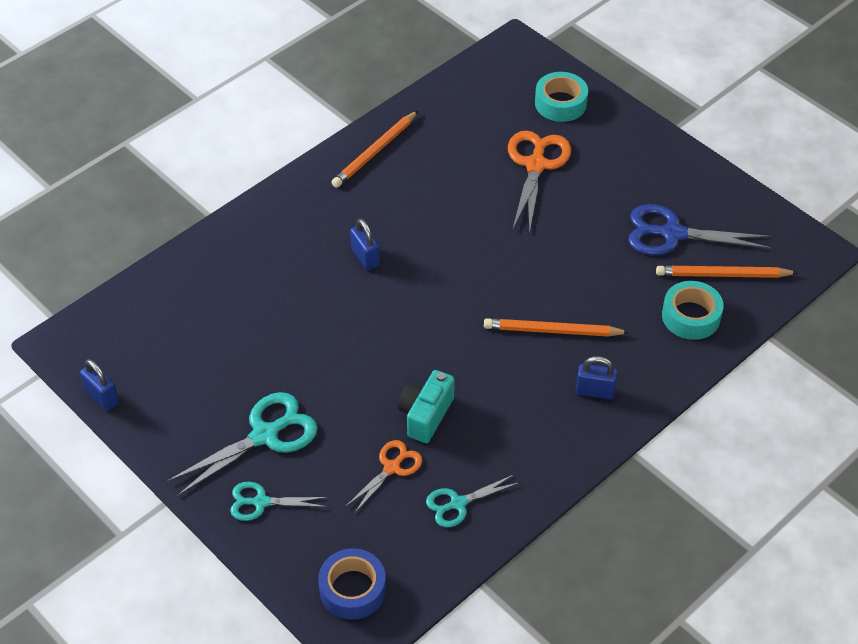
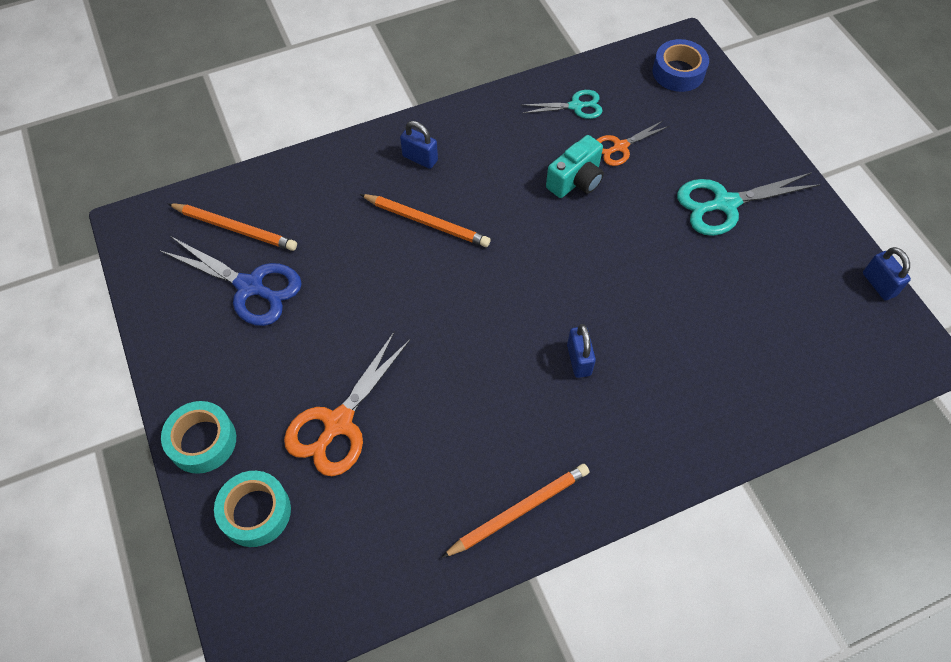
camera: 160 degrees left, 10 degrees up
(260, 502) = (739, 151): turquoise scissors -> none
(691, 316) = (293, 198): turquoise tape -> turquoise tape (202, 441)

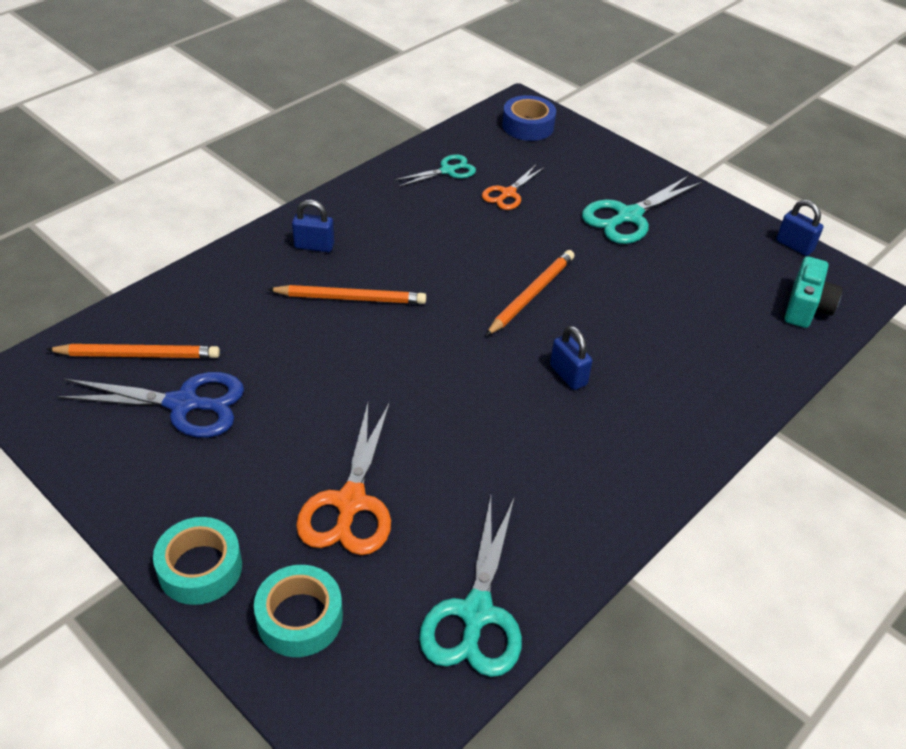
camera: 25 degrees left, 15 degrees down
(390, 561) = (476, 614): none -> turquoise scissors
(519, 511) = (584, 523): orange pencil -> orange pencil (531, 295)
(576, 180) = (481, 229): turquoise camera -> turquoise camera (806, 308)

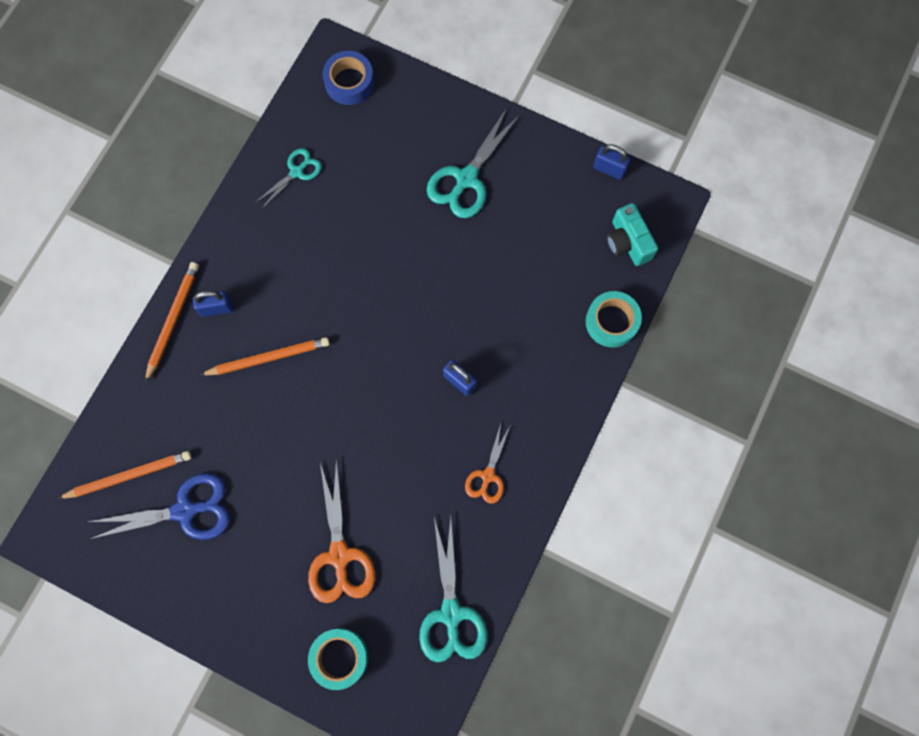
camera: 15 degrees left, 30 degrees up
(200, 568) = (259, 644): turquoise tape -> turquoise tape (611, 322)
(508, 194) = (357, 185): orange scissors -> orange scissors (488, 476)
(531, 295) = (410, 303): orange pencil -> orange pencil (173, 320)
(806, 308) = (627, 242): turquoise camera -> turquoise camera turned 150 degrees clockwise

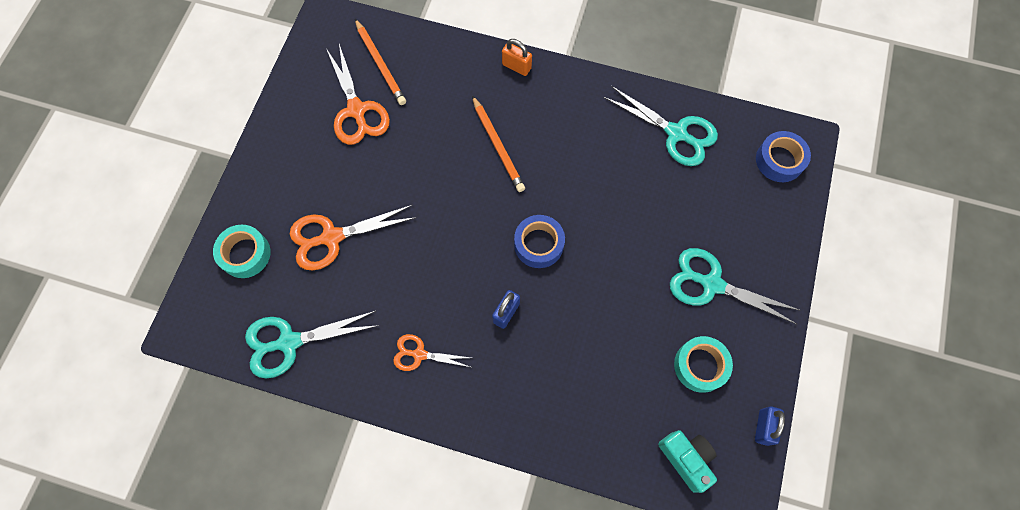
camera: 80 degrees right, 5 degrees down
(173, 320) = (516, 66): orange pencil -> orange padlock
(186, 510) = (357, 111): blue scissors -> orange scissors
(217, 308) = (534, 97): blue padlock -> none
(297, 171) = (677, 133): turquoise scissors -> turquoise scissors, size x1.68
(392, 335) = (538, 244): none -> blue tape
(611, 322) = (595, 454): turquoise tape -> turquoise tape (700, 366)
(627, 242) = (686, 459): turquoise camera -> turquoise camera turned 90 degrees clockwise

